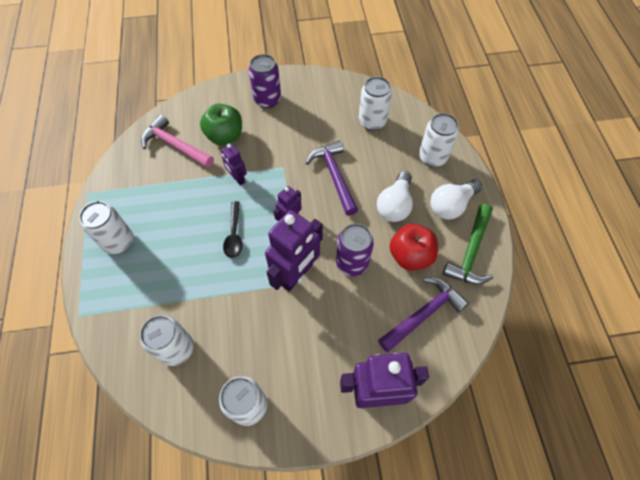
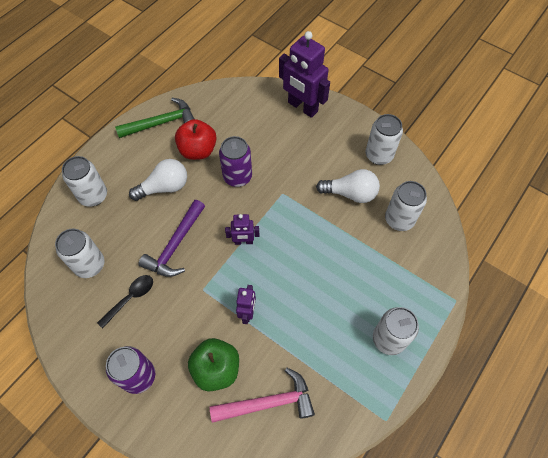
camera: 135 degrees left, 0 degrees up
(175, 145) = (268, 402): pink hammer -> pink hammer turned 90 degrees counterclockwise
(234, 235) = (295, 265): black spoon -> black spoon (130, 298)
(296, 274) = (280, 200): purple robot -> none
(423, 314) = (232, 118): purple hammer -> none
(451, 205) = (132, 156): white light bulb -> white light bulb (350, 193)

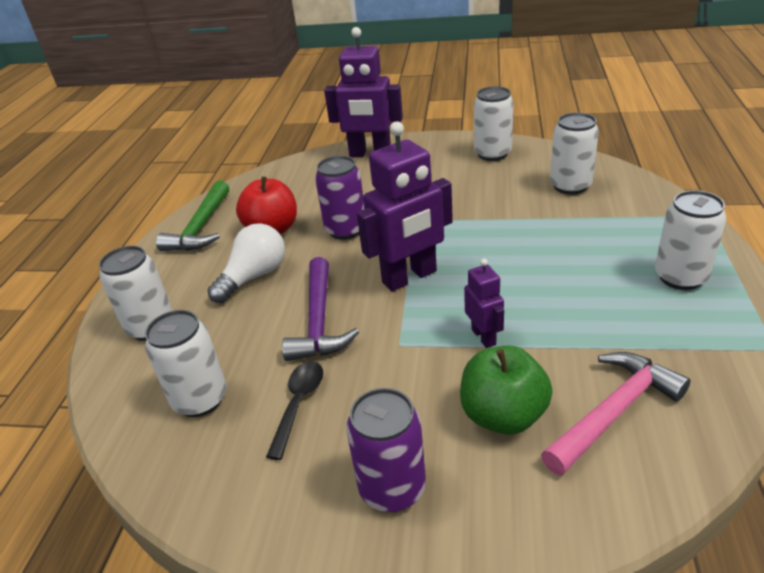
camera: 25 degrees left, 25 degrees down
(161, 123) = (201, 227): green hammer -> green hammer turned 150 degrees clockwise
(243, 241) = (410, 277): purple robot -> purple robot, size x1.94
(350, 193) = (495, 189): white light bulb -> none

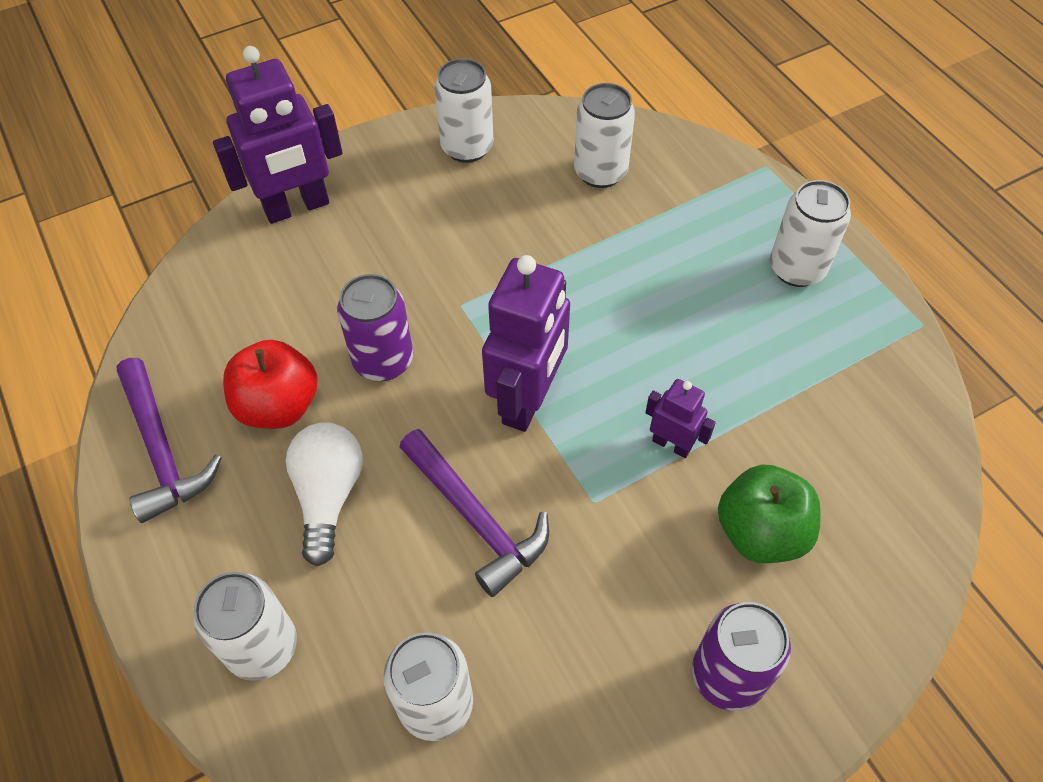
camera: 40 degrees left, 20 degrees up
(201, 227) = (162, 450): green hammer -> purple hammer
(298, 404) = (554, 641): black spoon -> none
(613, 412) = (847, 472): pink hammer -> none

